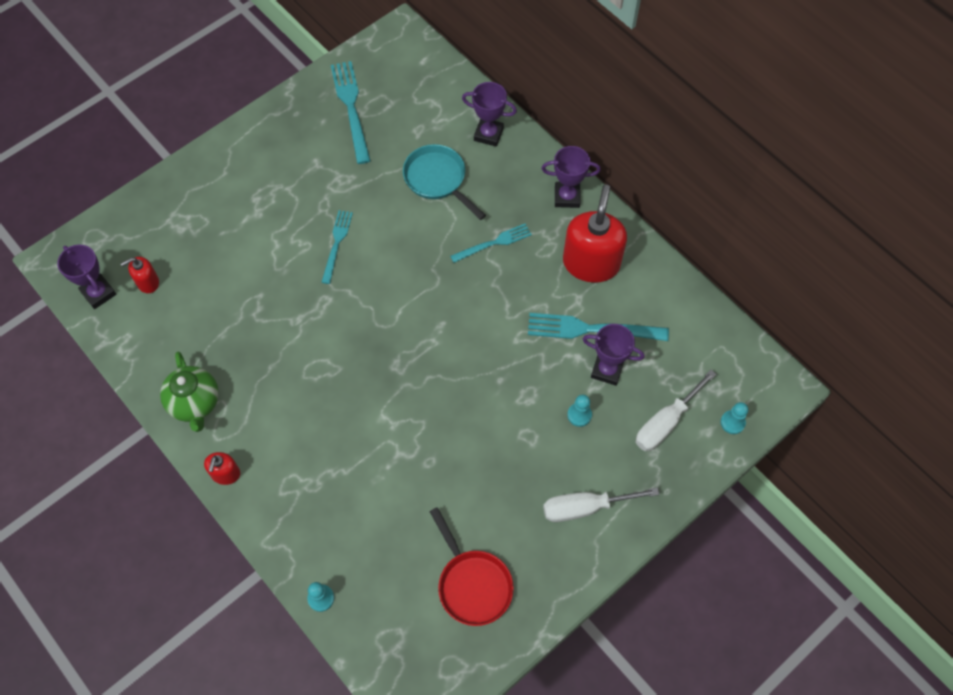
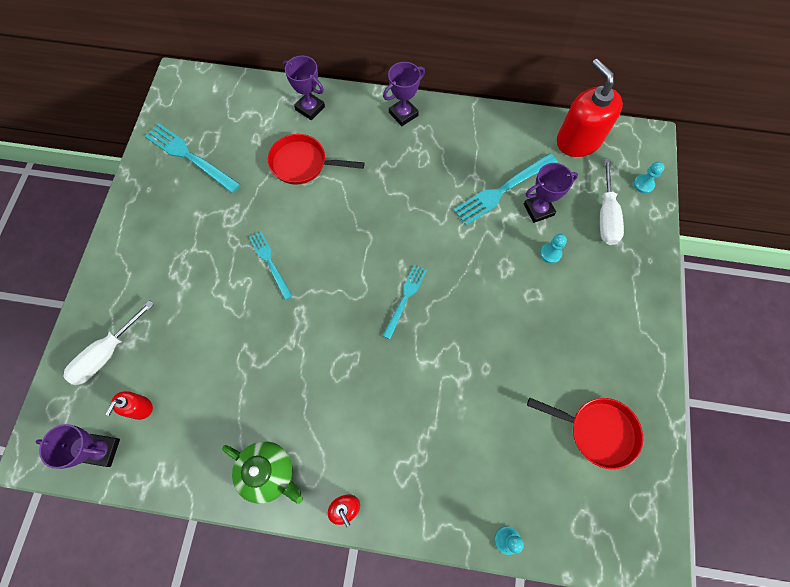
camera: 40 degrees left, 5 degrees up
(437, 179) = (303, 164): turquoise pan -> red pan
(488, 134) = (310, 108): purple trophy -> purple trophy turned 60 degrees clockwise
(494, 243) = (384, 179): turquoise fork -> turquoise fork (405, 298)
(585, 507) = (614, 313): white screwdriver -> white screwdriver (106, 353)
(591, 263) = (460, 147): red soap dispenser -> red soap dispenser (578, 140)

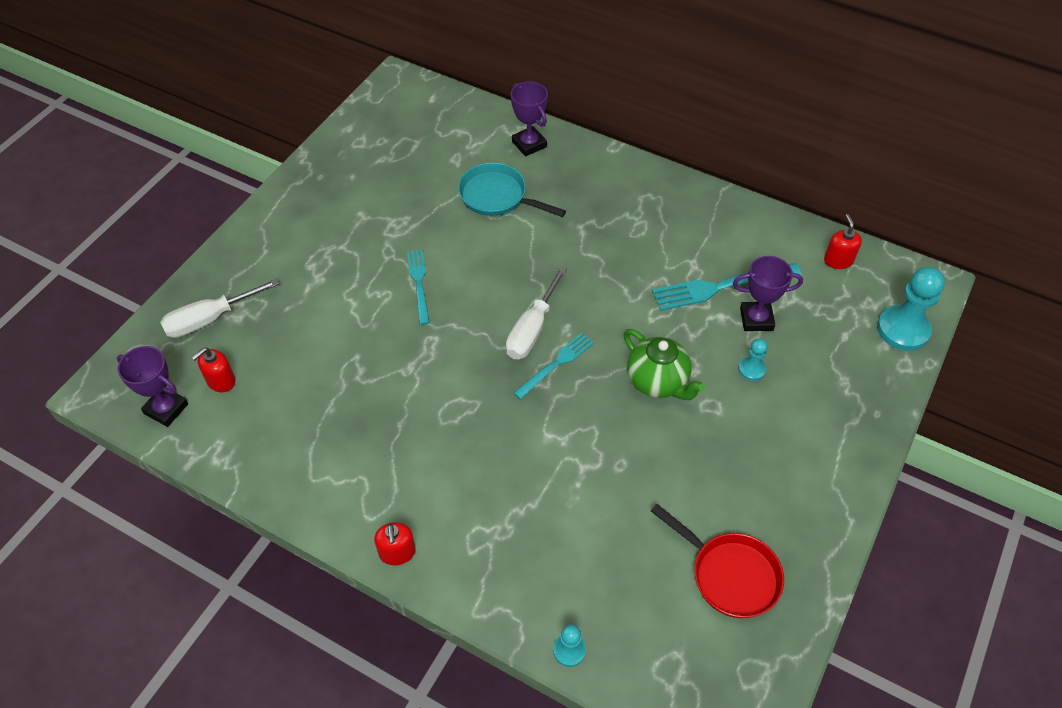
camera: 20 degrees right, 15 degrees down
(189, 156) = (376, 157): turquoise fork -> none
(269, 473) = (328, 489): green teapot -> green teapot (658, 382)
(303, 164) = (497, 197): red pan -> turquoise pan
(403, 114) = (634, 177): purple trophy -> none
(578, 140) = (838, 260): red soap dispenser -> red soap dispenser, size x0.48
(606, 216) = (839, 349): white screwdriver -> white screwdriver (532, 329)
(643, 184) = (903, 329): turquoise pawn -> turquoise pawn, size x1.94

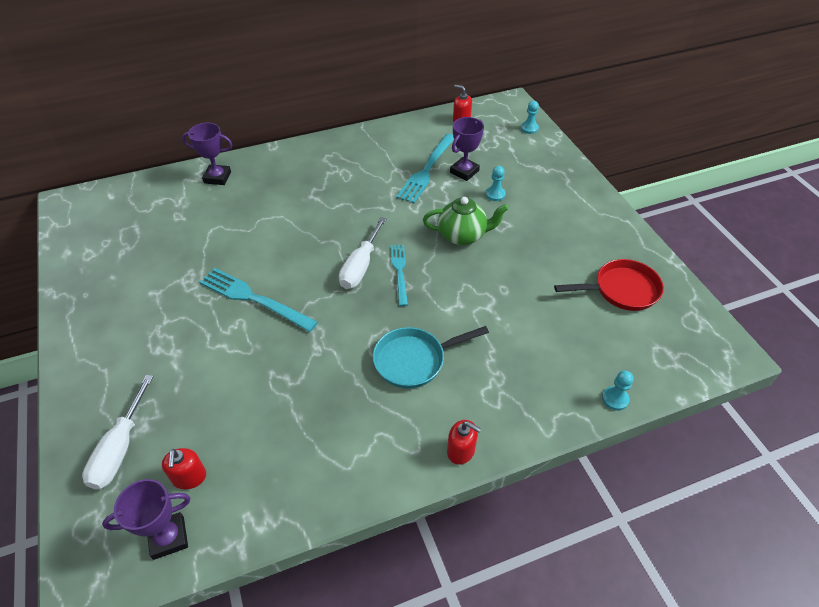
camera: 50 degrees left, 5 degrees down
(419, 283) = (253, 298): turquoise fork -> turquoise fork, size x1.59
(497, 197) = (237, 217): turquoise pan -> turquoise pan (414, 360)
(532, 329) = (360, 266): white screwdriver -> white screwdriver turned 45 degrees clockwise
(903, 329) = (529, 128): turquoise pawn -> turquoise pawn, size x0.51

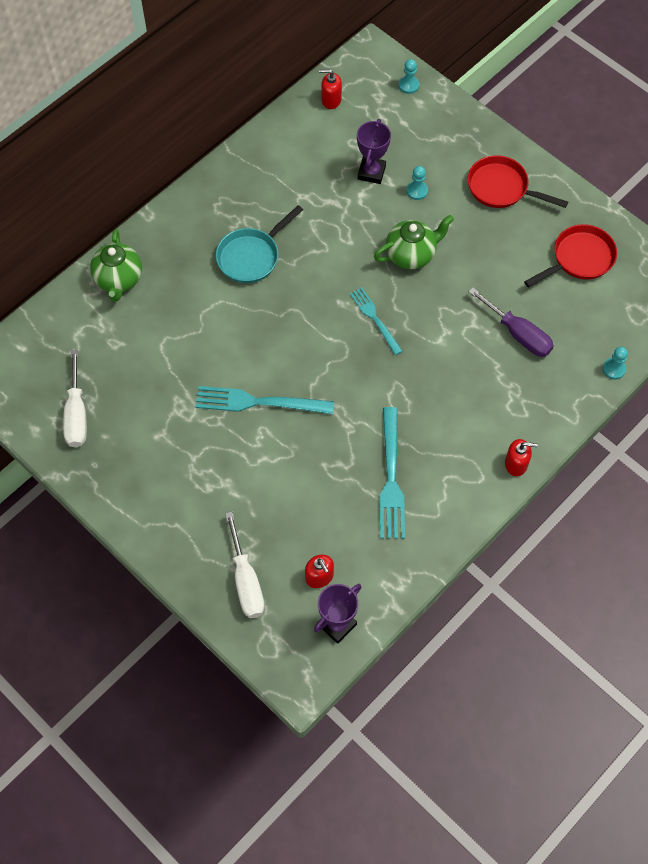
camera: 25 degrees left, 15 degrees up
(217, 177) = (119, 279): purple trophy -> green teapot
(360, 266) = (335, 328): white screwdriver -> white screwdriver (76, 414)
(414, 360) = (437, 402): turquoise pan -> turquoise pan (251, 256)
(426, 170) = (332, 185): turquoise fork -> turquoise fork (391, 478)
(528, 331) = (518, 334): none -> purple screwdriver
(572, 215) = (501, 188): none -> red pan

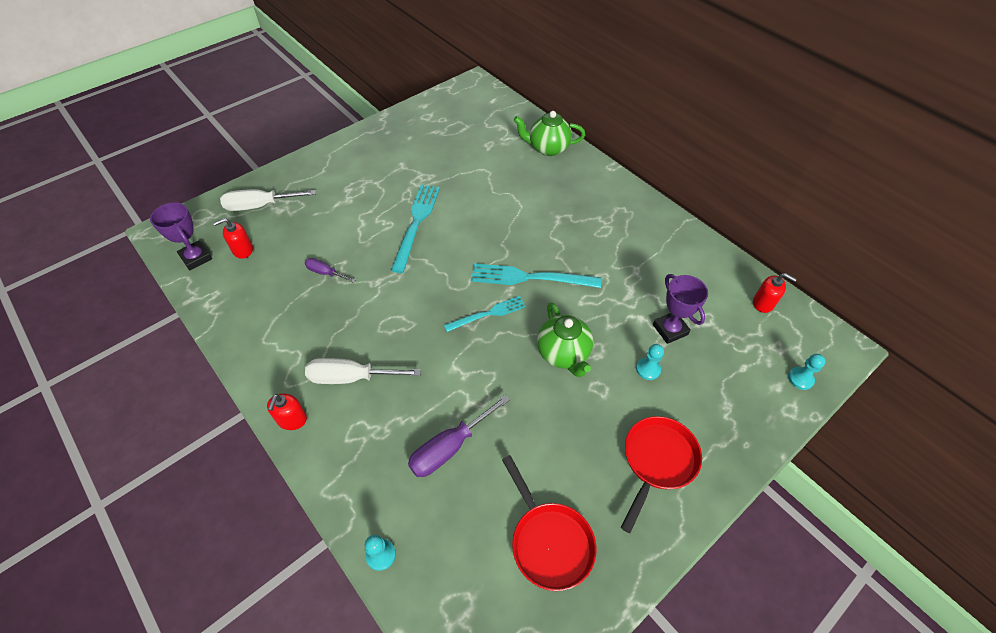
camera: 95 degrees right, 10 degrees down
(76, 414) = (431, 124): white screwdriver -> white screwdriver (351, 377)
(251, 256) = (566, 228): turquoise pan -> none
(331, 100) = (763, 303): red soap dispenser -> red soap dispenser turned 105 degrees clockwise
(342, 479) = (325, 273): none -> purple screwdriver
(371, 172) = (670, 329): purple trophy -> purple trophy turned 45 degrees clockwise
(391, 478) = (313, 309): turquoise fork -> turquoise fork (530, 277)

